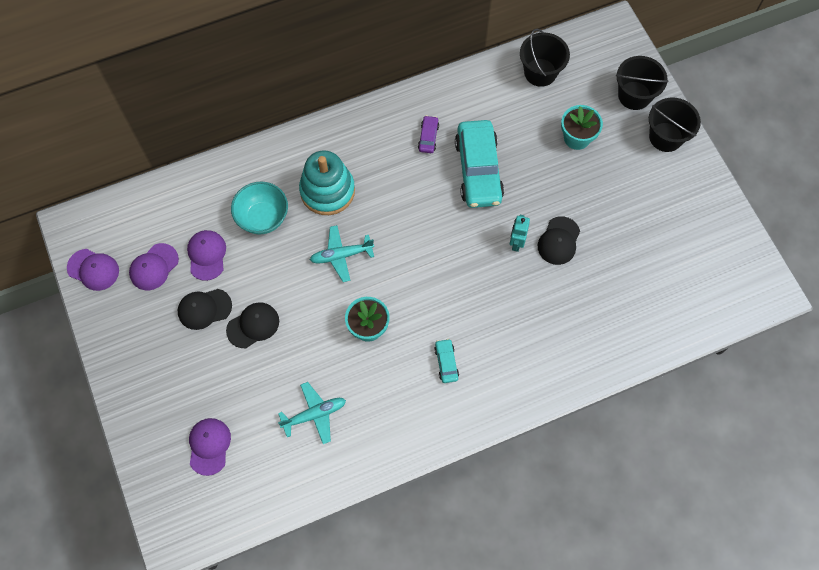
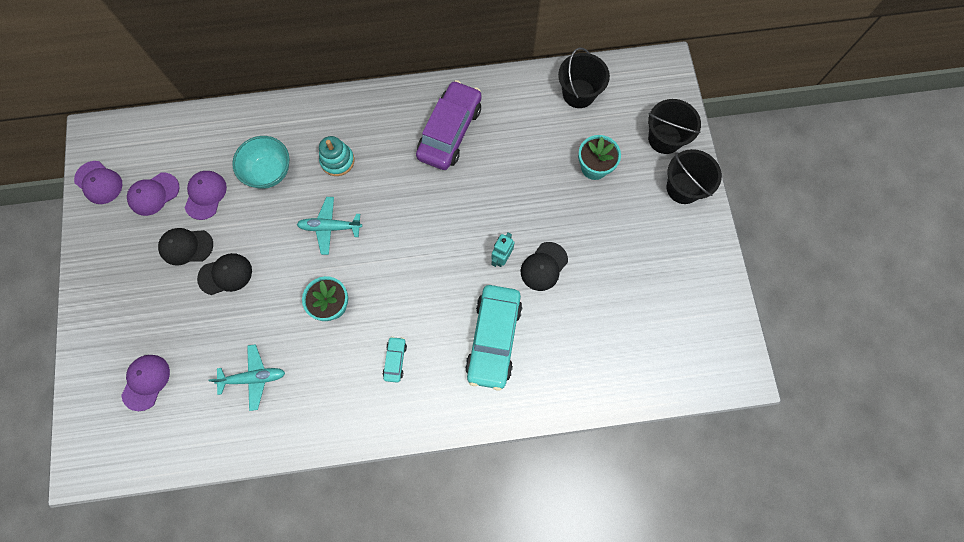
camera: 15 degrees right, 5 degrees up
(327, 191) = (337, 161): turquoise stacking toy -> turquoise stacking toy, size x0.63
(428, 137) = (450, 132): purple car -> purple car, size x2.30
(478, 170) = (487, 176): turquoise car -> turquoise car (493, 339)

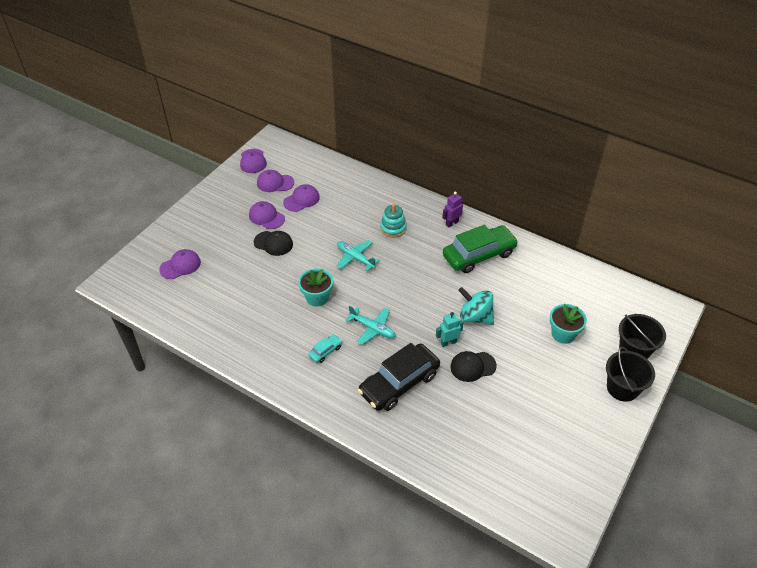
camera: 40 degrees right, 25 degrees down
(186, 246) = (266, 217): black cap -> purple cap
(254, 378) = (237, 303): turquoise plane -> turquoise plane (372, 328)
(269, 172) = (347, 210): turquoise bowl -> none
(392, 111) = (451, 223): none -> purple robot
(450, 132) = (479, 255): purple car -> green car
(493, 339) = (399, 383): turquoise car -> black car
(503, 209) = (475, 317): none -> turquoise spinning top
(578, 93) = (590, 286): black bucket -> none

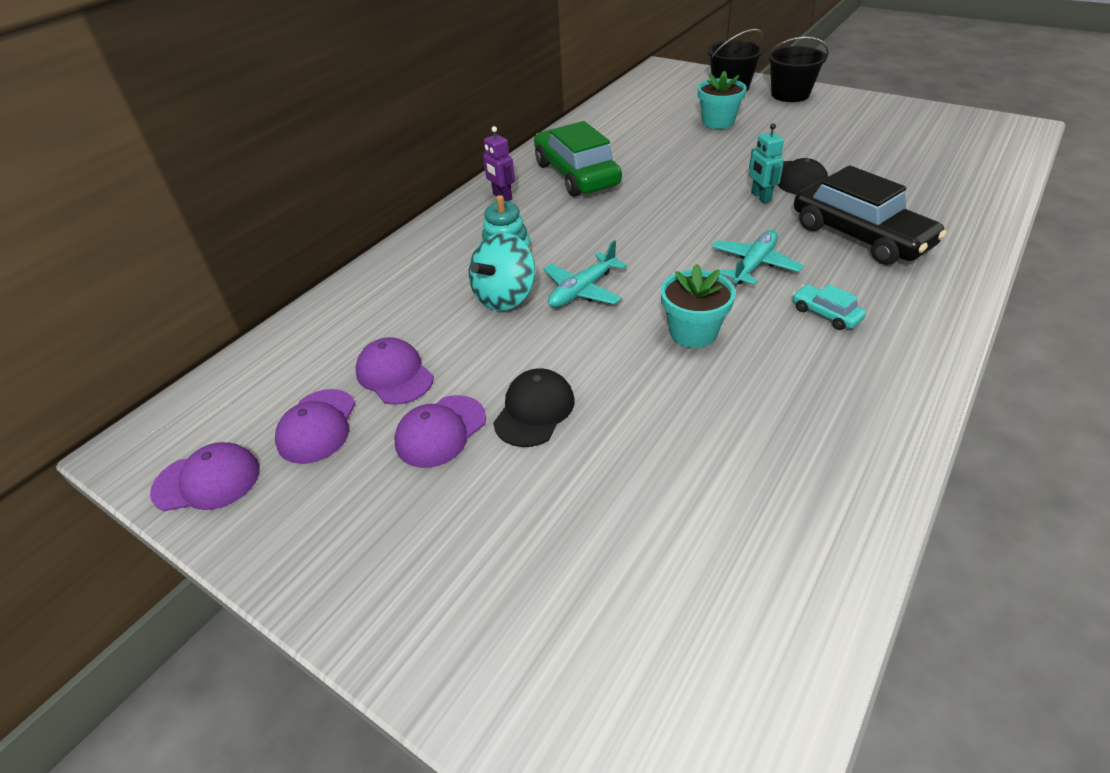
camera: 85 degrees left, 5 degrees down
(180, 266) = (615, 608): purple cap -> none
(475, 317) = (703, 177): turquoise spinning top -> turquoise spinning top (505, 297)

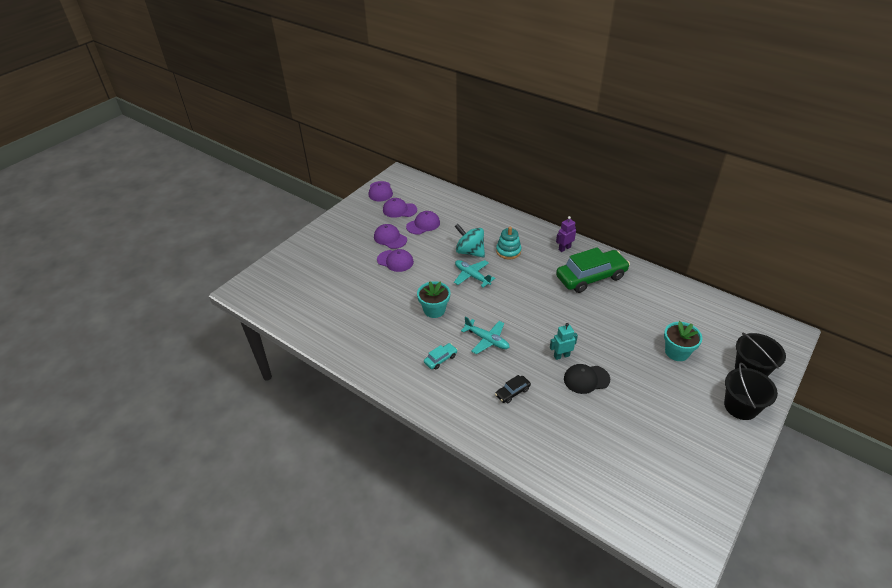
camera: 90 degrees right, 0 degrees up
(534, 410) = (395, 261): black cap -> purple cap
(860, 236) = (512, 392): black car -> black car, size x0.44

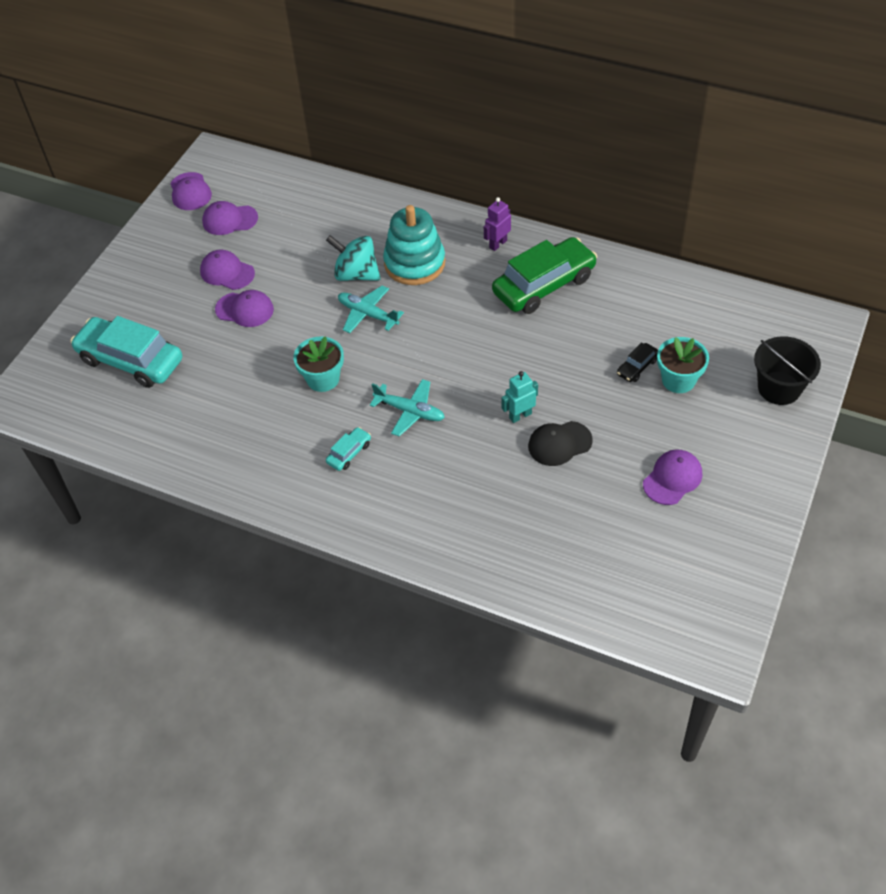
camera: 10 degrees left, 10 degrees up
(317, 278) = (131, 360): none -> turquoise car
(423, 224) = (273, 240): purple cap -> purple cap (672, 478)
(508, 251) = (414, 263): turquoise stacking toy -> turquoise stacking toy, size x1.59
(512, 392) = (461, 482): black car -> black car (637, 367)
(740, 406) = (769, 442): black bucket -> none

